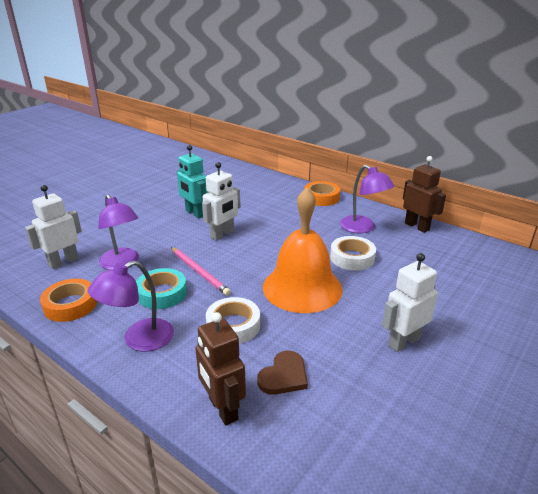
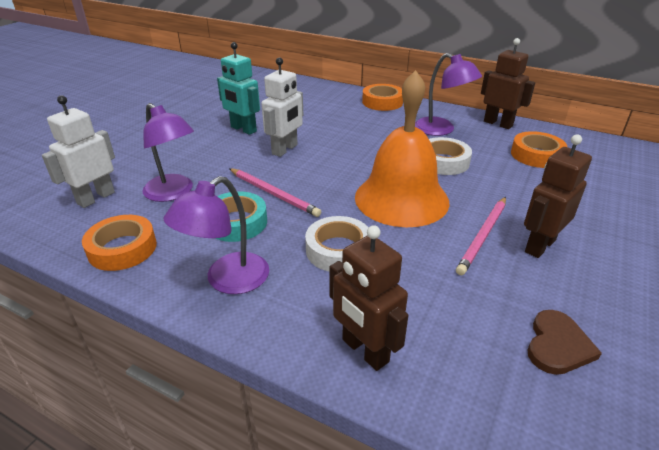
camera: 10 degrees left, 5 degrees up
(284, 376) = (422, 301): brown heart -> brown heart (557, 345)
(358, 328) = (483, 236): none -> pink pencil
(403, 342) = (539, 246): white robot -> brown robot
(439, 259) = (536, 155): none -> orange tape

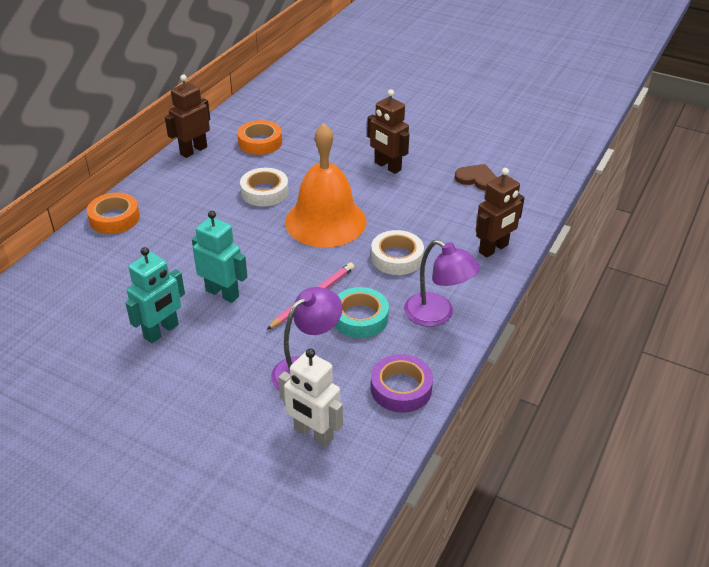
camera: 90 degrees left, 5 degrees up
(122, 248) = (401, 388): orange tape -> purple tape
(285, 149) = (222, 293): white robot -> turquoise robot
(441, 130) = (199, 185): purple lamp -> none
(483, 236) = (377, 188): pink pencil -> none

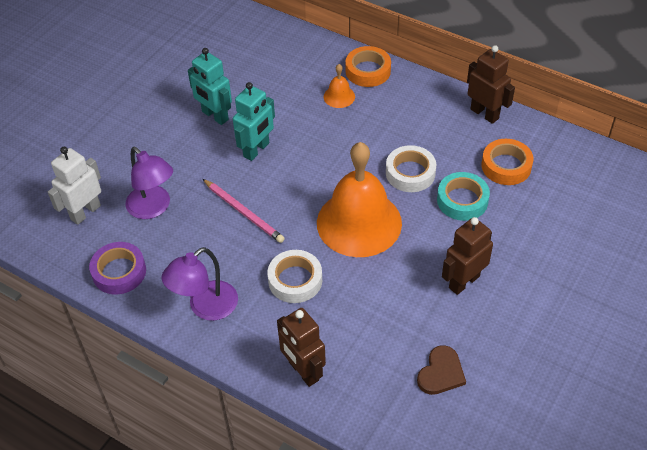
camera: 95 degrees right, 10 degrees up
(150, 237) = (339, 96): none -> orange bell
(360, 318) = (211, 246): turquoise tape -> turquoise tape (462, 200)

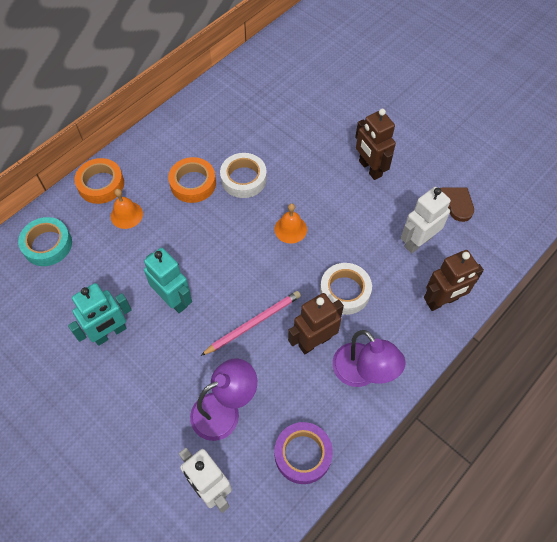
camera: 80 degrees left, 10 degrees up
(359, 222) = (290, 229): orange bell -> orange bell, size x0.42
(375, 340) = (418, 241): none -> white robot
(462, 200) = (285, 149): turquoise tape -> turquoise tape (47, 245)
(484, 114) = (191, 110): brown robot -> brown robot (314, 341)
(506, 166) = (256, 111): orange tape -> orange tape (193, 183)

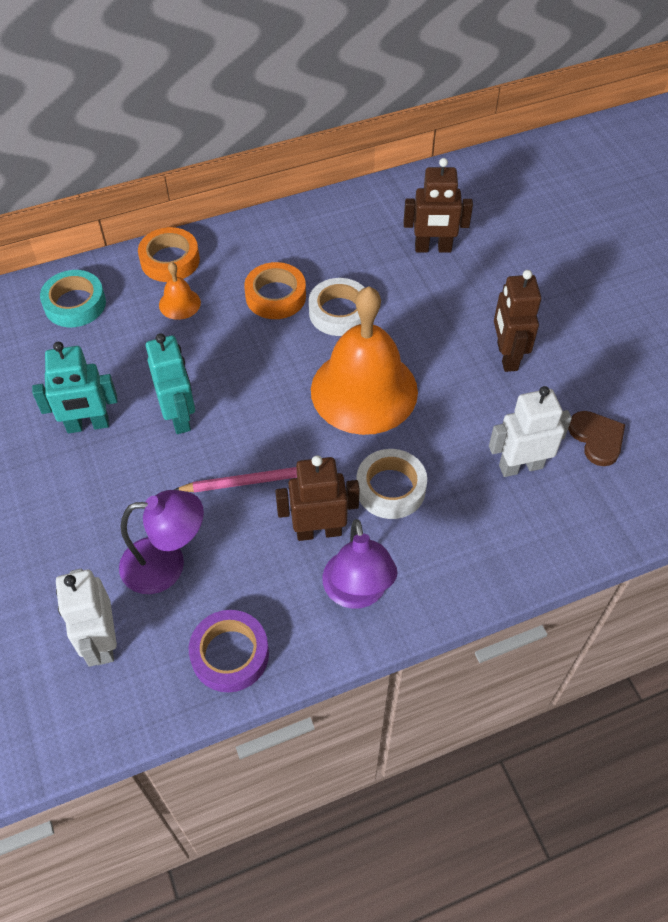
camera: 25 degrees right, 5 degrees down
(290, 229) = (364, 390): orange bell -> orange bell, size x2.40
(442, 301) = (512, 550): brown robot -> brown robot (433, 248)

